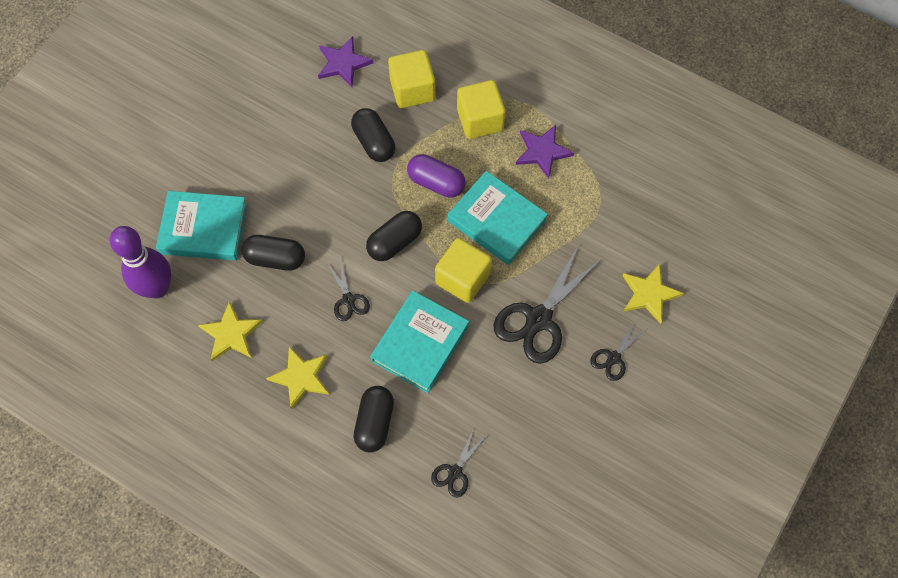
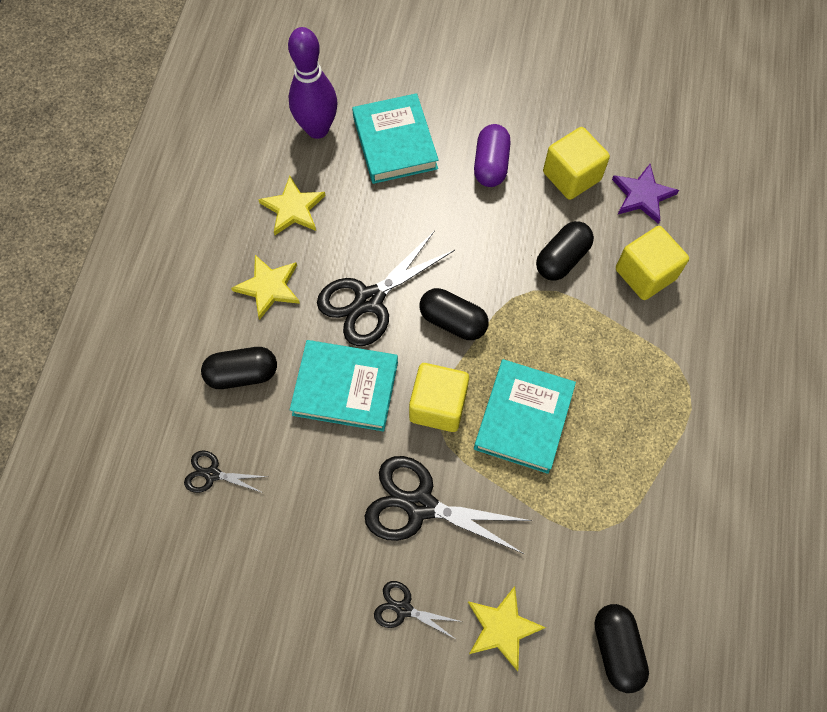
camera: 70 degrees right, 0 degrees up
(275, 258) = (388, 216): black capsule -> black capsule (616, 649)
(348, 300) = (369, 300): black scissors -> black scissors, size x1.96
(436, 182) = (542, 338): purple capsule -> purple capsule (491, 165)
(480, 120) = (643, 357): yellow cube -> yellow cube (571, 176)
(542, 151) = (635, 440): purple star -> none

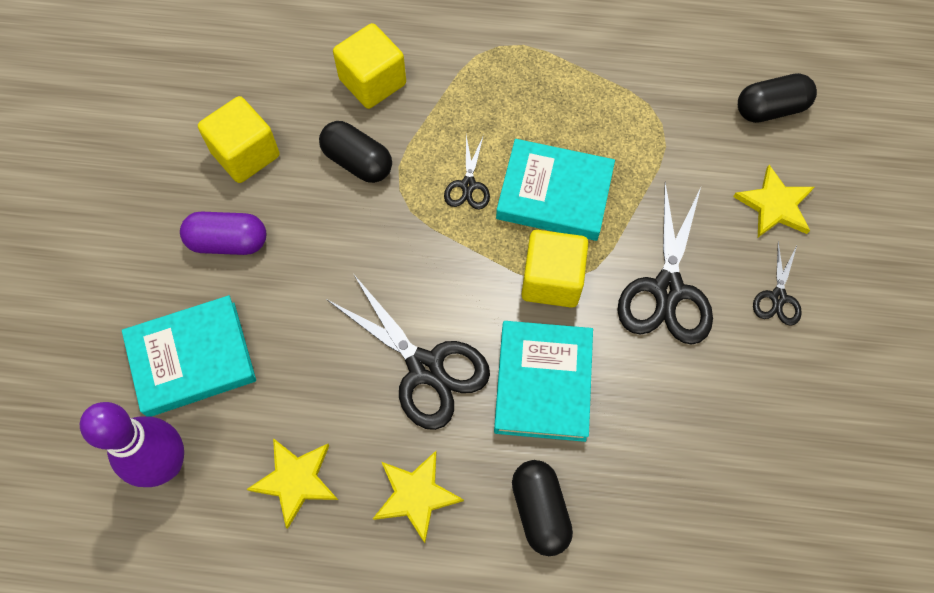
camera: 95 degrees left, 0 degrees up
(212, 474) = (672, 526): black scissors -> black scissors (468, 185)
(453, 321) = (446, 271): black capsule -> none
(642, 195) = (271, 83): purple star -> none

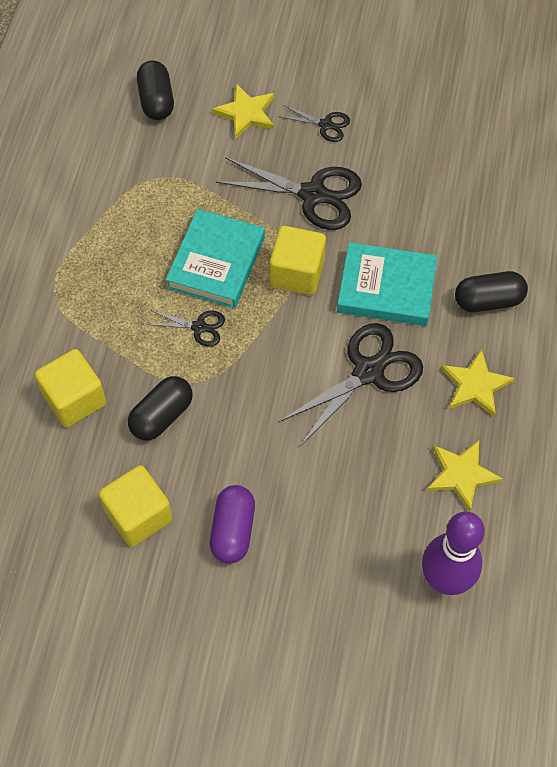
camera: 85 degrees left, 5 degrees down
(192, 359) = (348, 560): turquoise book -> none

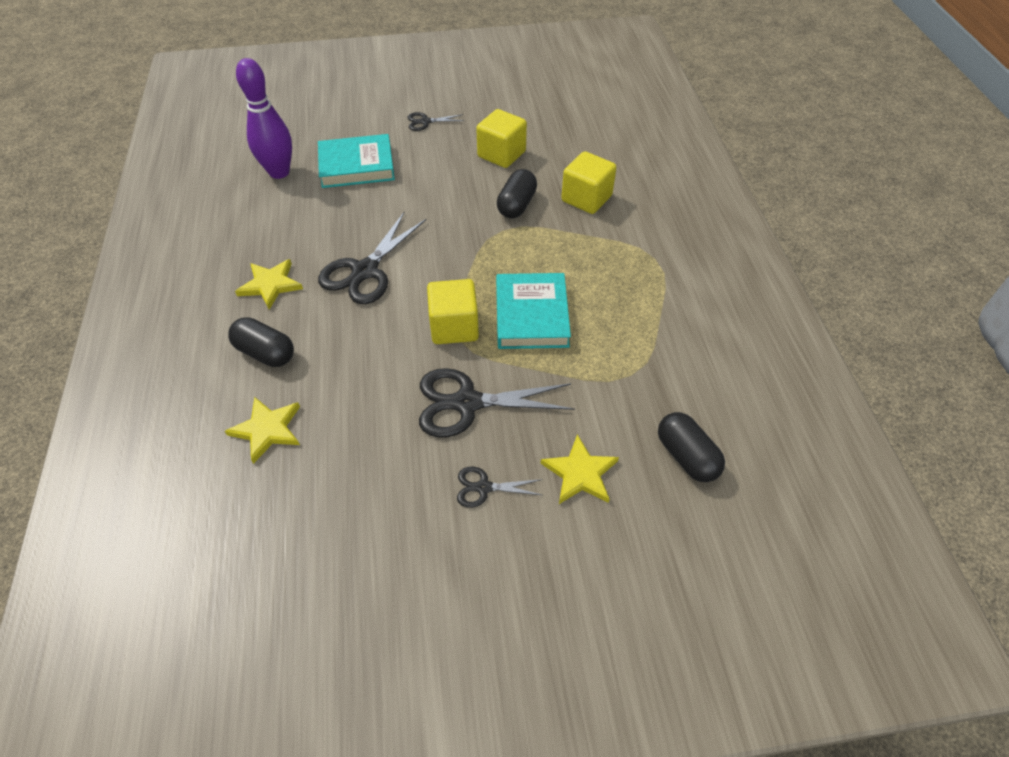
camera: 160 degrees right, 10 degrees down
(199, 327) = (520, 265): black scissors -> black scissors (425, 122)
(233, 530) = (434, 162): purple capsule -> none
(386, 288) = (366, 337): turquoise book -> turquoise book (357, 166)
(461, 475) = (275, 227): yellow star -> yellow star (267, 429)
(488, 301) = (265, 353): black capsule -> black capsule turned 60 degrees clockwise

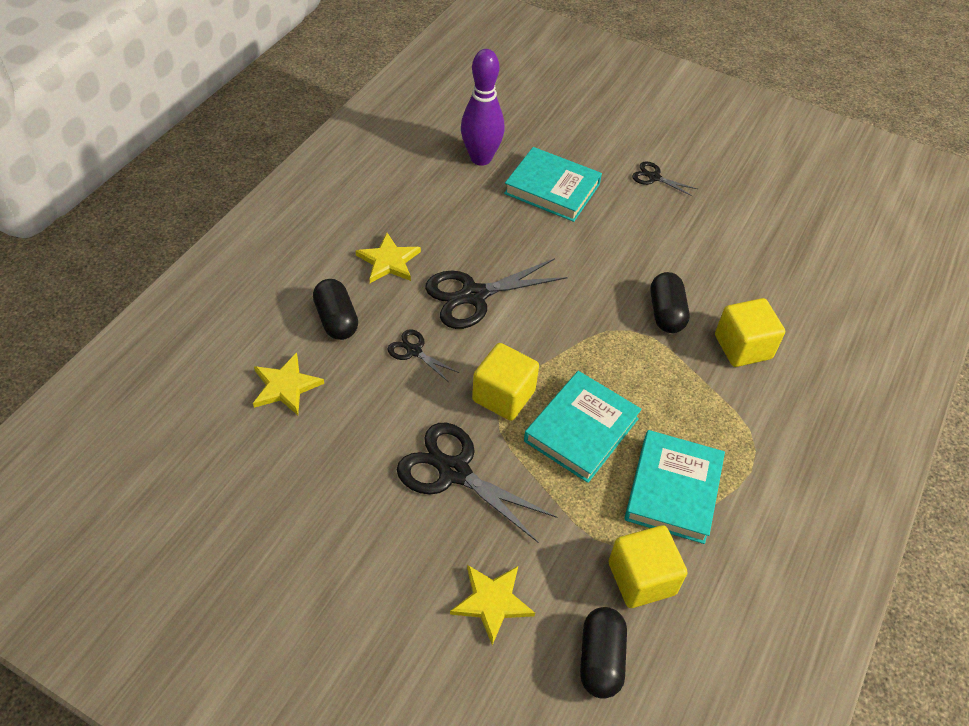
camera: 35 degrees right, 0 degrees up
(483, 487) = (403, 554): black scissors -> black scissors (414, 351)
(501, 154) = (698, 252): yellow cube -> yellow cube (641, 578)
(517, 205) = (666, 313): black capsule -> black capsule turned 60 degrees counterclockwise
(628, 315) = (673, 490): none -> turquoise book

